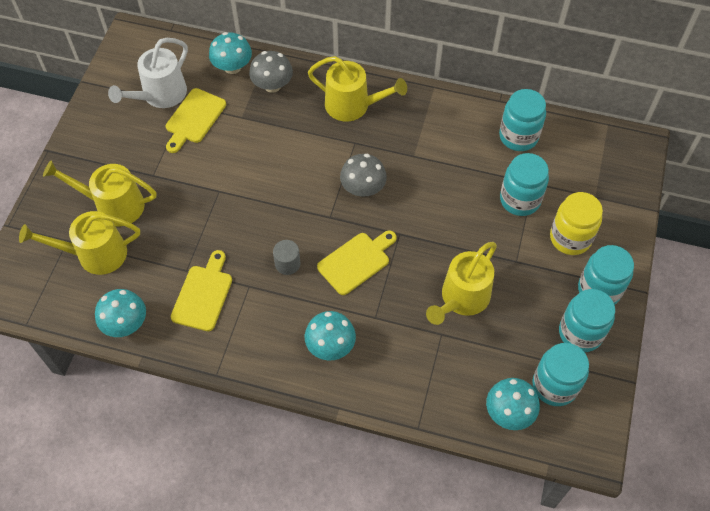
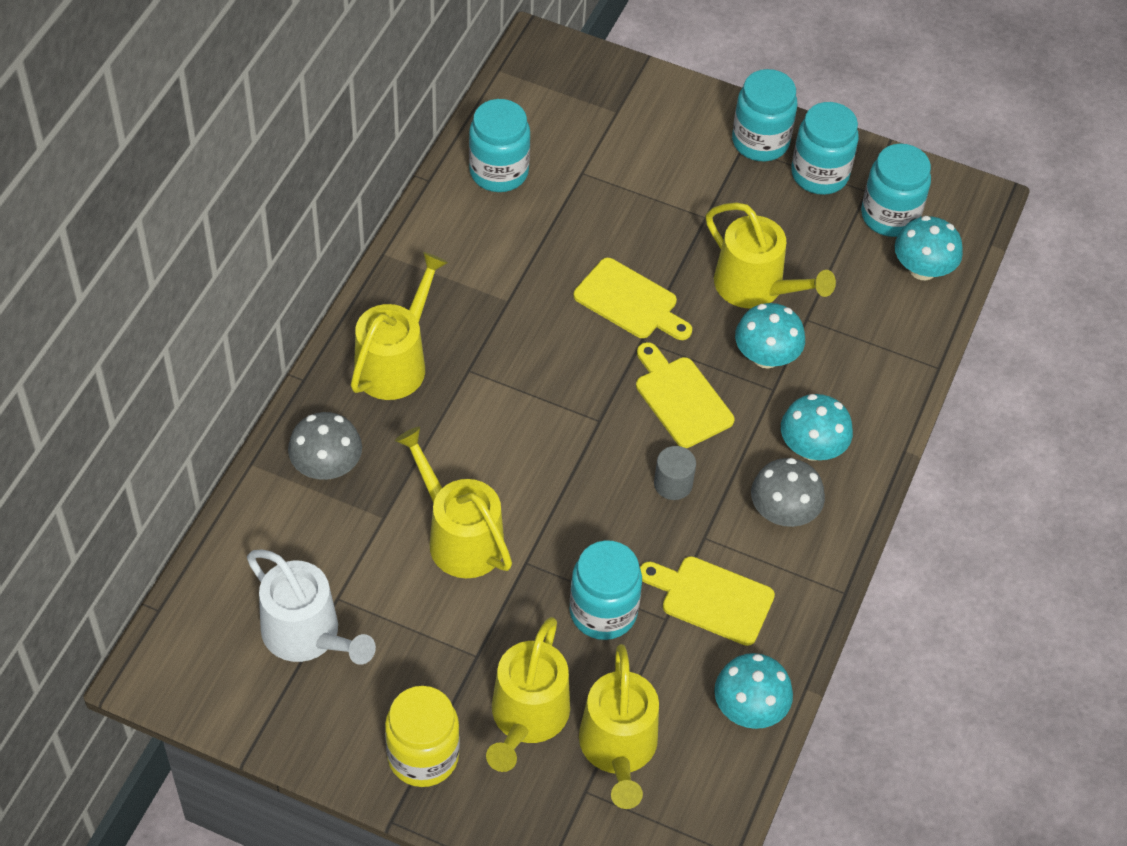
camera: 85 degrees left, 5 degrees down
(194, 118) = (371, 587): yellow cutting board -> yellow cutting board (630, 301)
(232, 67) = (272, 520): turquoise mushroom -> turquoise mushroom (766, 356)
(232, 155) = (459, 537): none -> yellow watering can
(363, 188) = (555, 372): grey mushroom -> grey mushroom (783, 512)
(520, 200) = (607, 193): turquoise jar -> turquoise jar (603, 612)
(570, 238) = (678, 153): yellow jar -> yellow jar (423, 756)

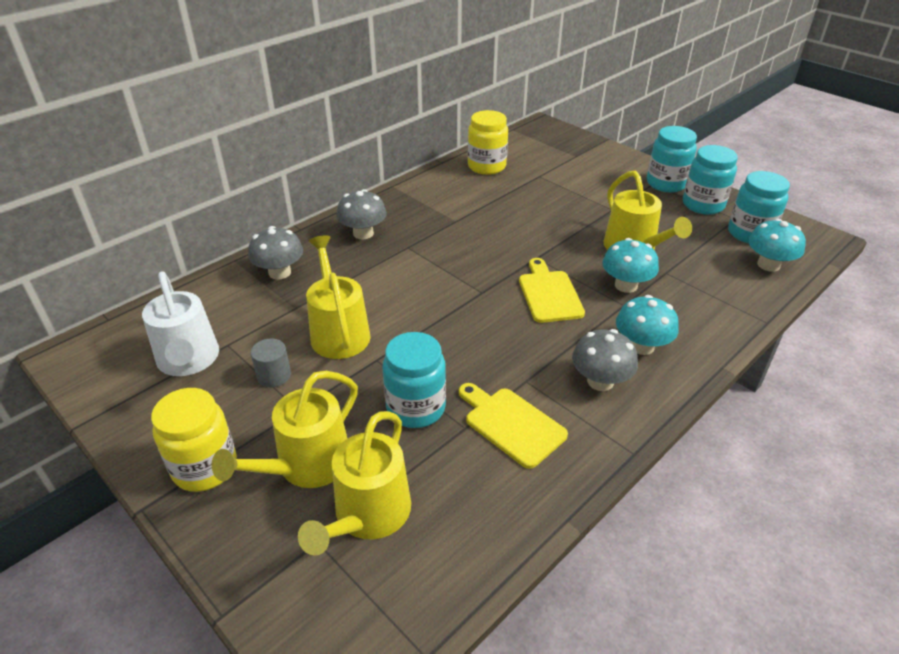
camera: 25 degrees right, 15 degrees down
(395, 362) = (363, 233): yellow watering can -> grey mushroom
(499, 172) = (486, 166): turquoise jar -> yellow jar
(630, 301) = (538, 237): yellow cutting board -> none
(673, 484) = (517, 341): grey cylinder -> grey cylinder (274, 375)
(749, 708) = (505, 520): turquoise mushroom -> none

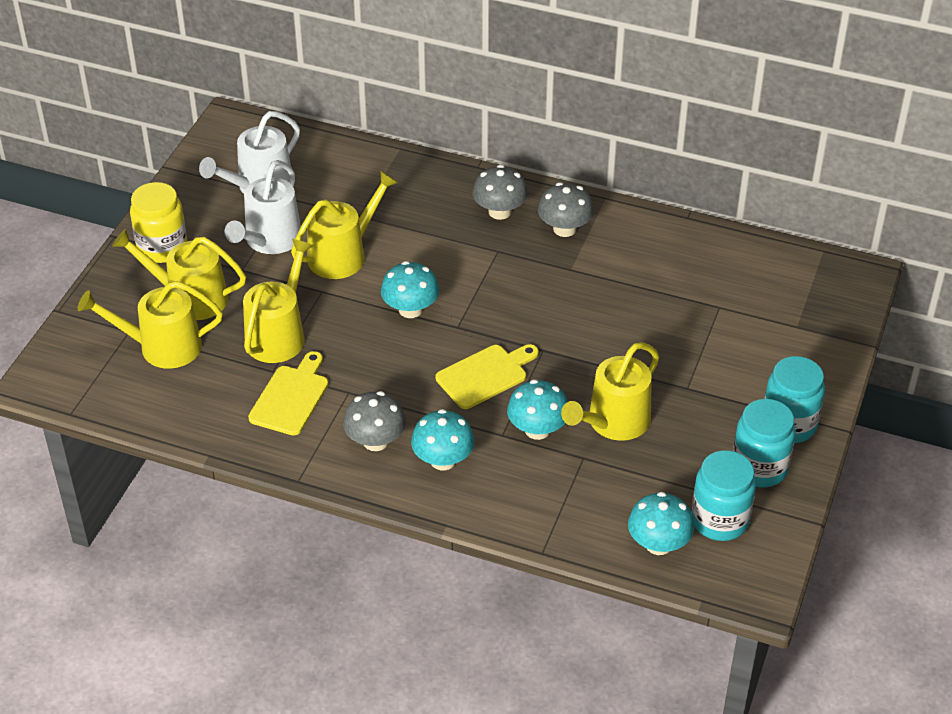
camera: 65 degrees right, 5 degrees up
(274, 375) = (269, 240): grey cylinder -> white watering can
(280, 272) = (401, 184): grey mushroom -> grey mushroom (564, 229)
(416, 408) = (279, 335): turquoise jar -> yellow watering can
(442, 312) = (410, 309): none -> turquoise mushroom
(486, 166) = (706, 256): yellow jar -> none

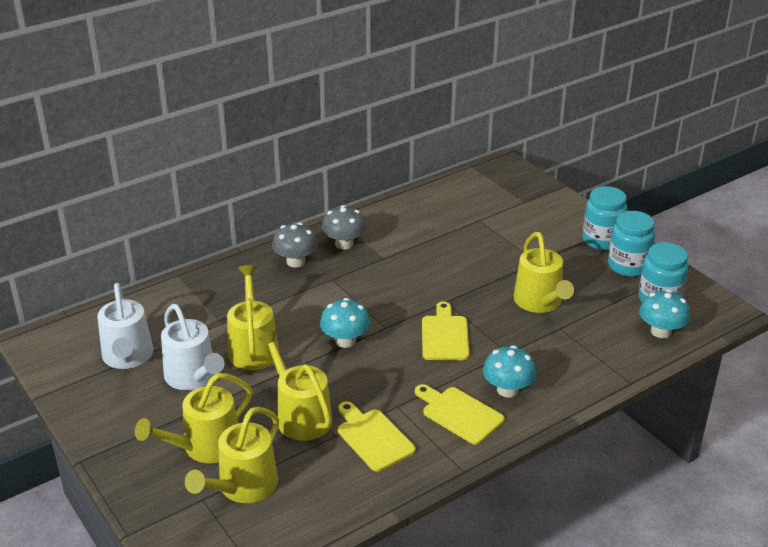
camera: 55 degrees left, 10 degrees down
(162, 248) = (129, 438): yellow jar -> none
(375, 441) = (459, 414): grey mushroom -> yellow cutting board
(537, 429) = (517, 336): turquoise mushroom -> none

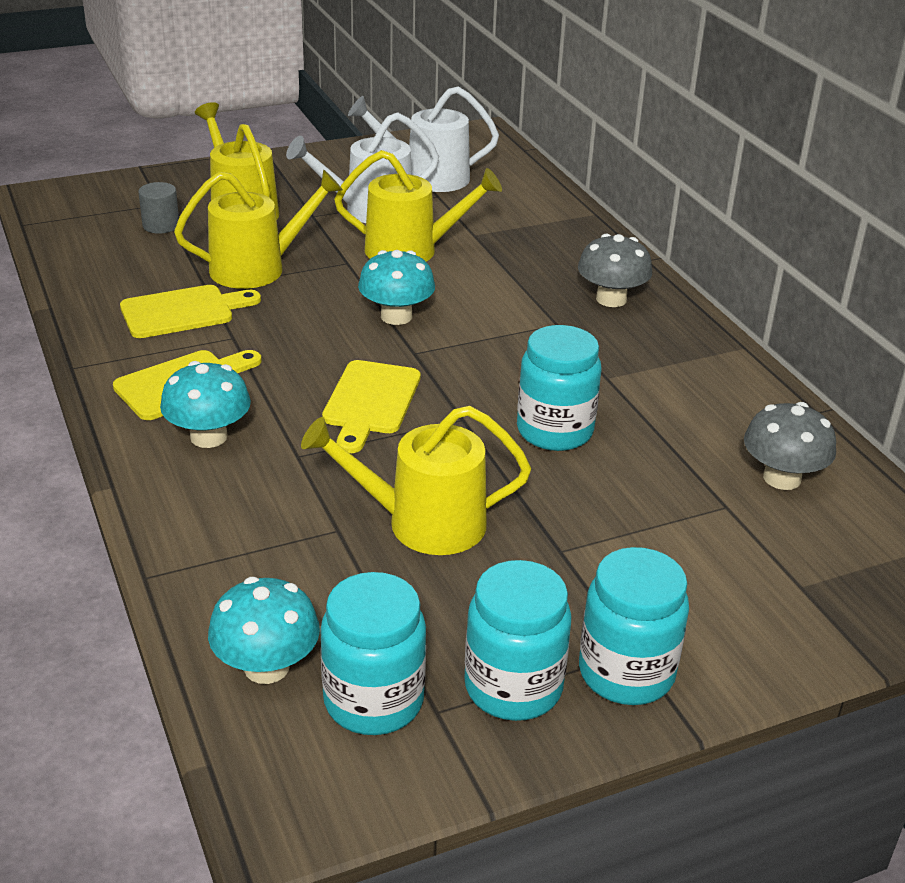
camera: 100 degrees right, 0 degrees up
(243, 487) = (161, 225): yellow watering can -> grey cylinder
(344, 244) = (656, 345): grey mushroom -> grey mushroom (782, 478)
(443, 271) = (554, 431): none -> turquoise jar
(444, 335) = (370, 402): yellow cutting board -> yellow cutting board turned 90 degrees clockwise

